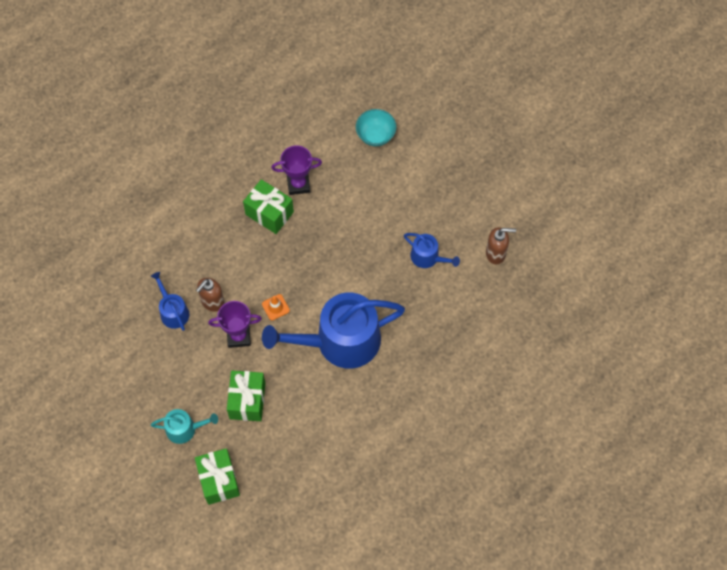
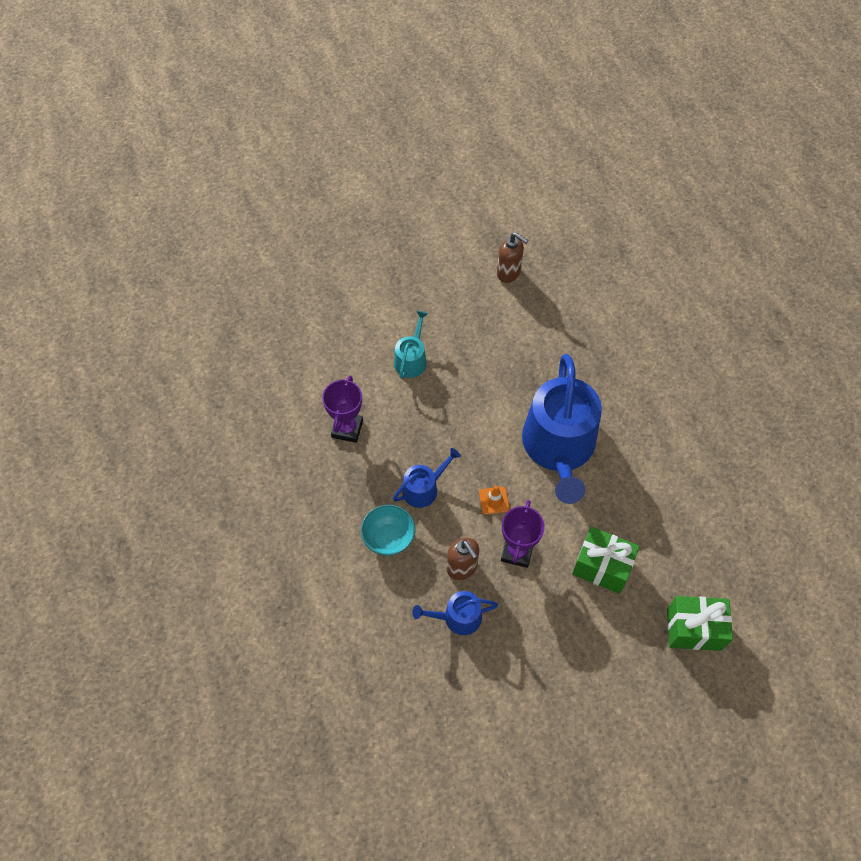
camera: 70 degrees left, 5 degrees down
(185, 429) = (617, 649): turquoise watering can -> turquoise watering can (411, 359)
(269, 213) = (371, 470): green gift -> none
(375, 135) = (321, 335): turquoise bowl -> turquoise bowl (389, 538)
(428, 257) = (489, 333): blue watering can -> blue watering can (424, 488)
(496, 253) = (509, 273): brown soap dispenser -> brown soap dispenser turned 105 degrees clockwise

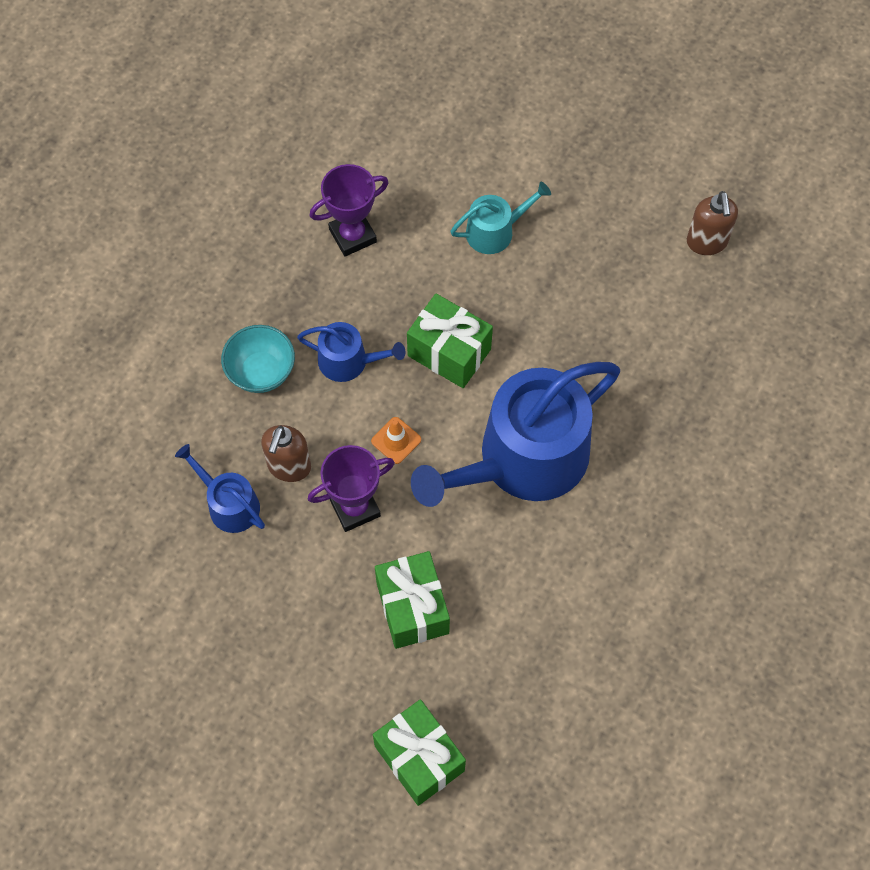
camera: 50 degrees right, 5 degrees up
(464, 435) = (449, 352): none -> green gift

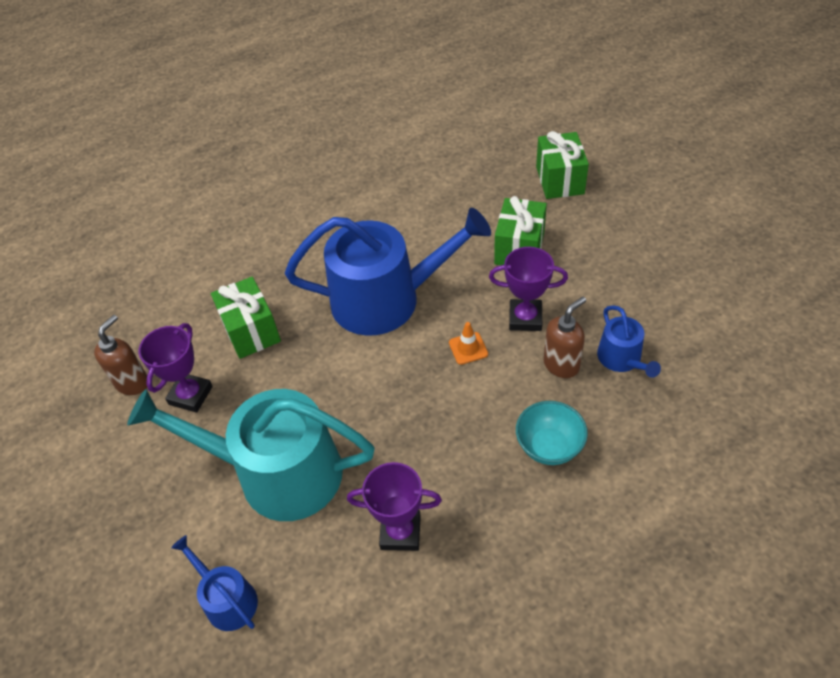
camera: 145 degrees left, 15 degrees down
(349, 361) = (470, 421): blue watering can -> blue watering can (227, 599)
(449, 352) = (386, 392): green gift -> green gift (251, 331)
(495, 231) = (277, 472): turquoise watering can -> turquoise watering can, size x2.18
(638, 258) = (190, 395): none -> purple trophy

